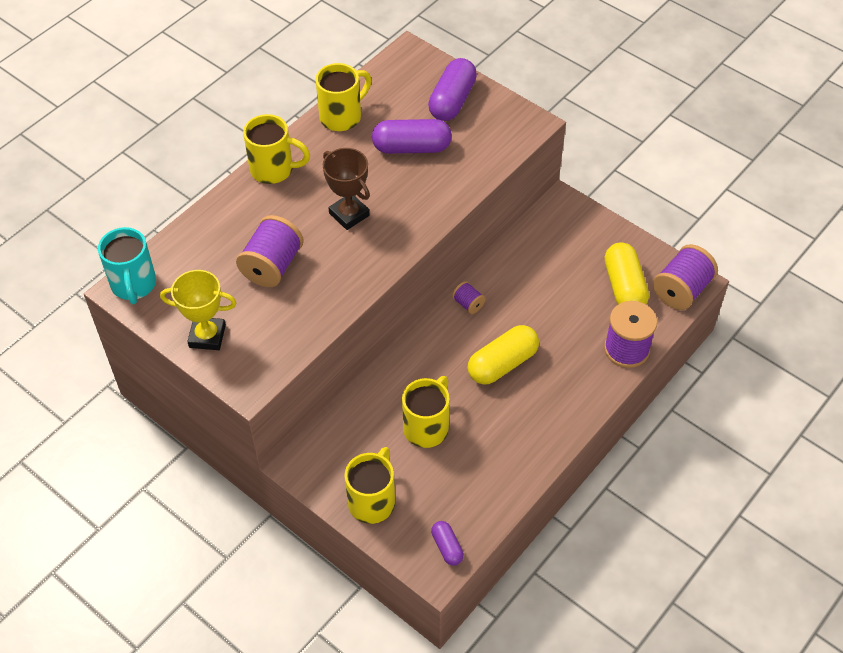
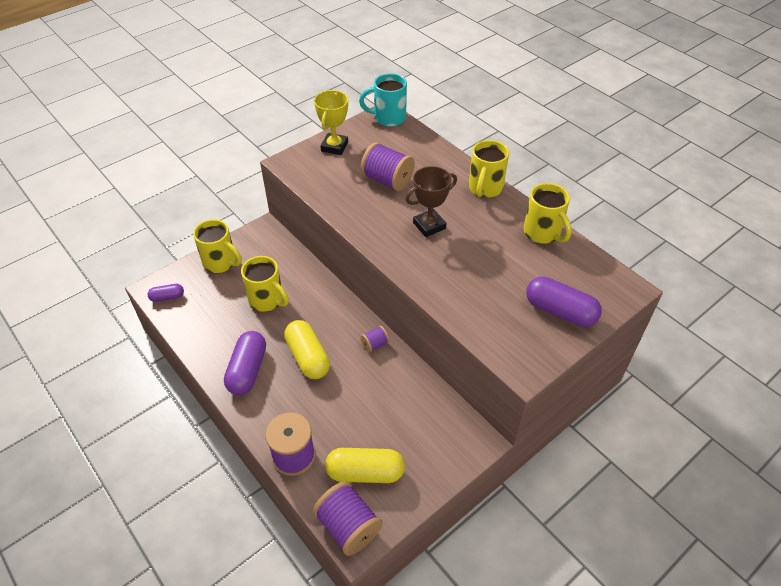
camera: 100 degrees right, 5 degrees down
(411, 148) = (500, 273): purple capsule -> purple capsule (247, 370)

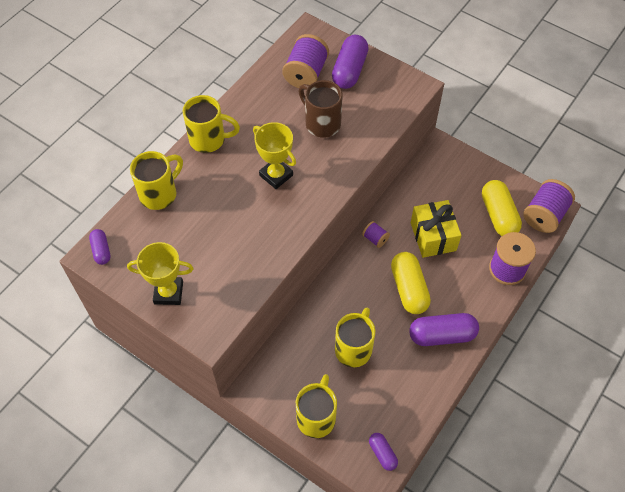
camera: 105 degrees left, 10 degrees up
(308, 357) = (409, 289): yellow capsule -> yellow capsule turned 60 degrees counterclockwise
(360, 396) = (433, 236): none -> yellow gift
(387, 180) = (217, 225): purple spool -> purple spool (306, 74)
(388, 118) = (101, 250): turquoise mug -> purple capsule
(429, 225) = (276, 175): brown trophy -> yellow trophy
(486, 271) = (321, 123): none -> brown mug
(542, 233) = (260, 89): yellow mug -> yellow mug (159, 194)

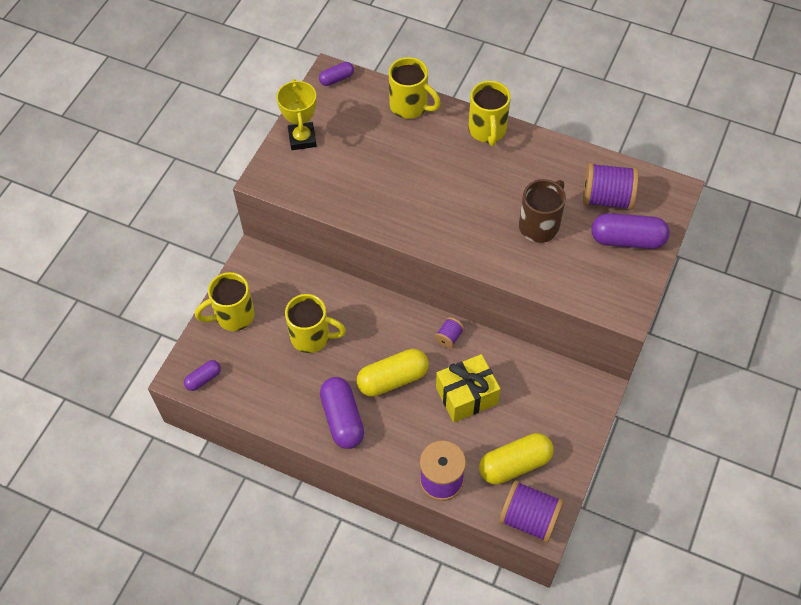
camera: 80 degrees right, 0 degrees up
(276, 175) = (458, 196): yellow trophy -> none
(316, 417) = (233, 316): yellow mug -> yellow mug turned 150 degrees clockwise

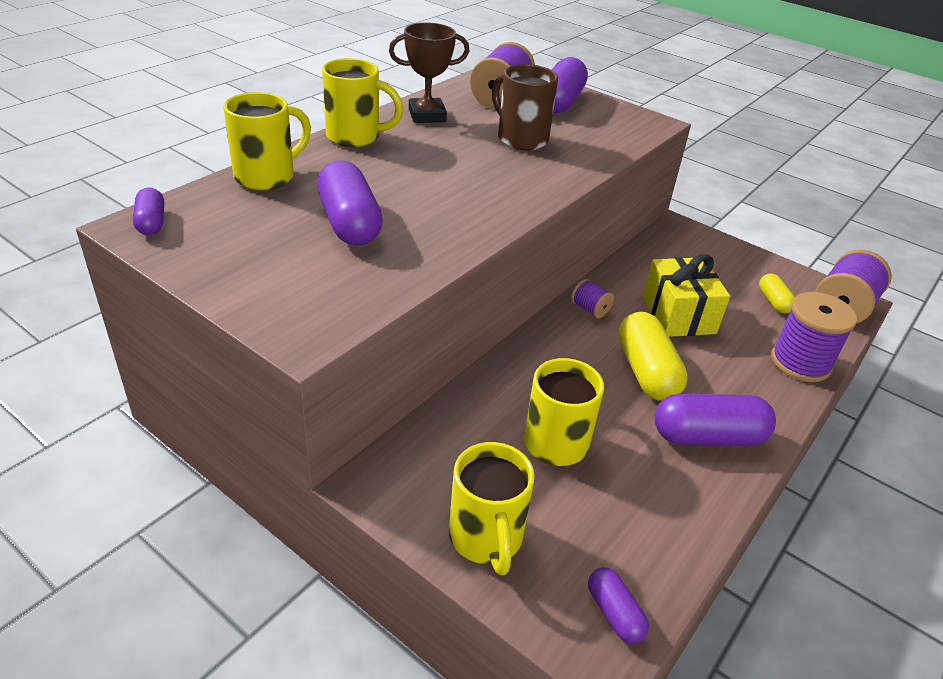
camera: 80 degrees left, 20 degrees down
(302, 139) = (247, 279): yellow trophy -> none
(375, 162) = (349, 223): none -> purple capsule
(515, 464) = (773, 301): yellow capsule -> yellow capsule, size x0.54
(546, 160) = (427, 115): none -> brown trophy

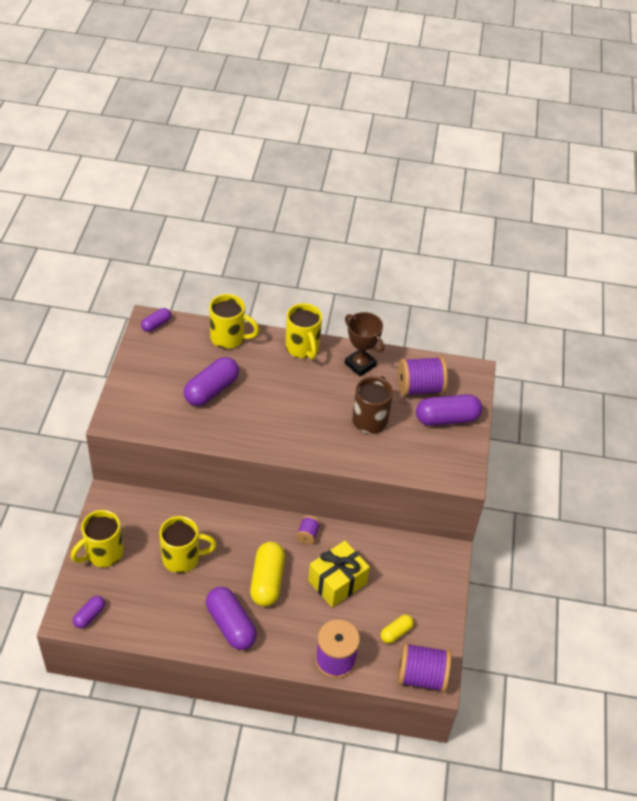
camera: 60 degrees right, 10 degrees up
(646, 372) = (267, 581): yellow capsule -> yellow capsule turned 45 degrees counterclockwise

